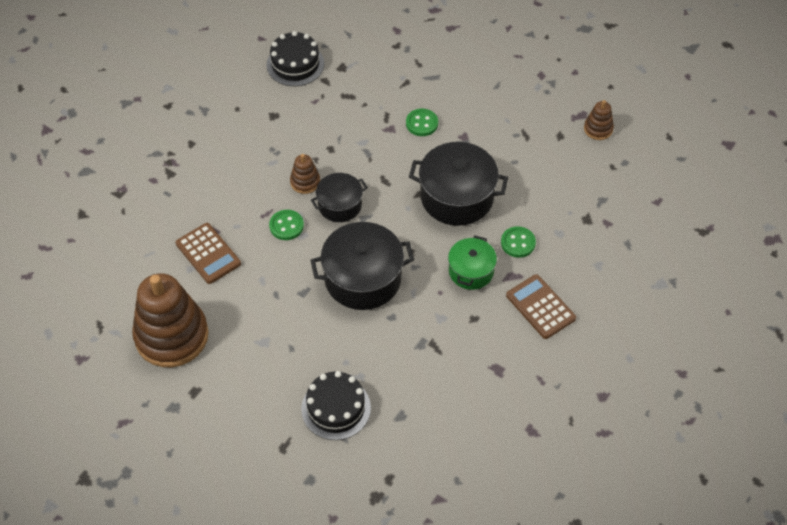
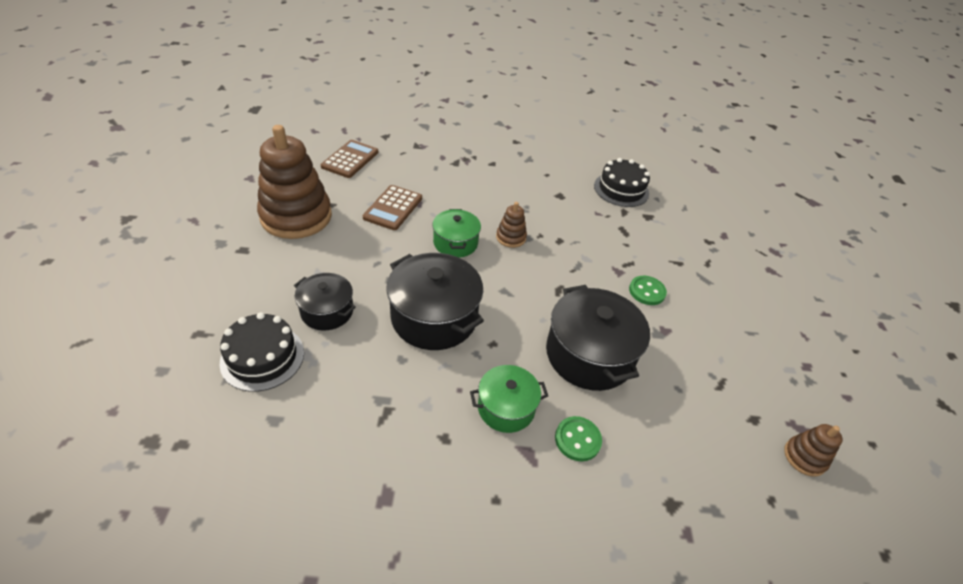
camera: 55 degrees right, 10 degrees down
(286, 226) = (455, 243): green button -> green pot
(340, 205) = (505, 269): black pot -> black pot (327, 311)
(540, 307) = (506, 507): brown calculator -> brown calculator (350, 159)

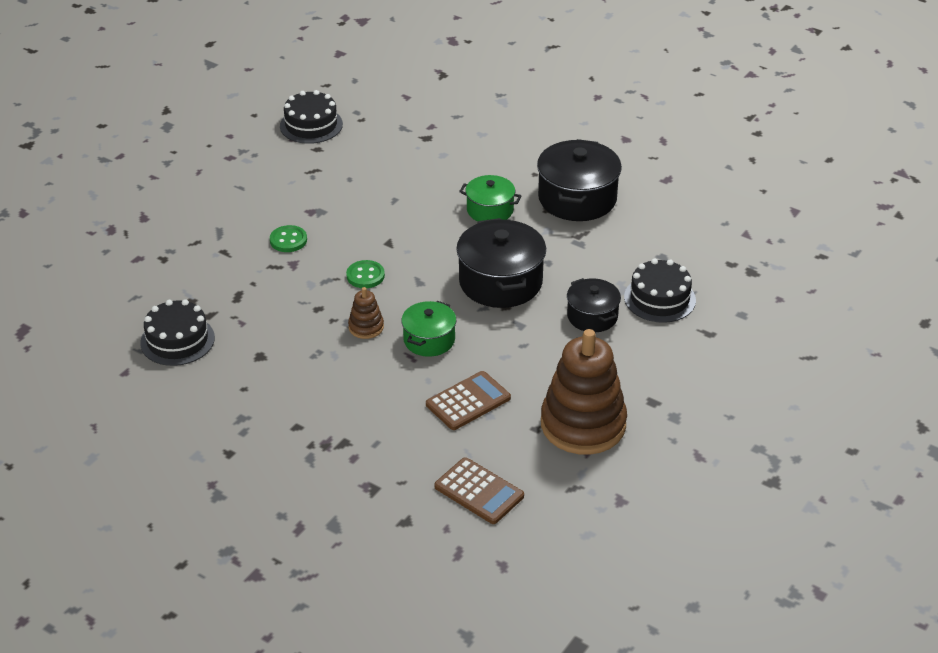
camera: 145 degrees left, 5 degrees down
(350, 159) = (479, 491): brown calculator -> brown calculator turned 105 degrees counterclockwise
(577, 439) = (455, 180): green button -> green button (365, 276)
(589, 354) = (394, 217): black pot -> black pot (577, 198)
(804, 457) = (311, 125): brown stacking toy -> black cake

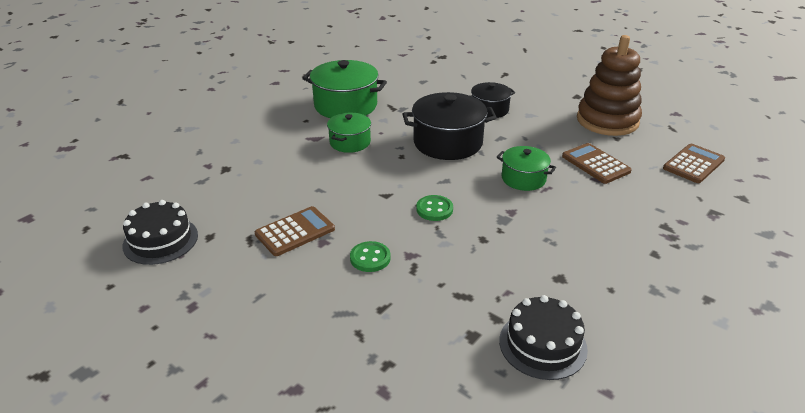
camera: 85 degrees left, 5 degrees down
(325, 194) = (295, 232): none -> brown calculator
(366, 327) = (509, 211): brown stacking toy -> none
(577, 198) = (345, 105): black pot -> green pot
(659, 298) = (469, 85): black cake -> none

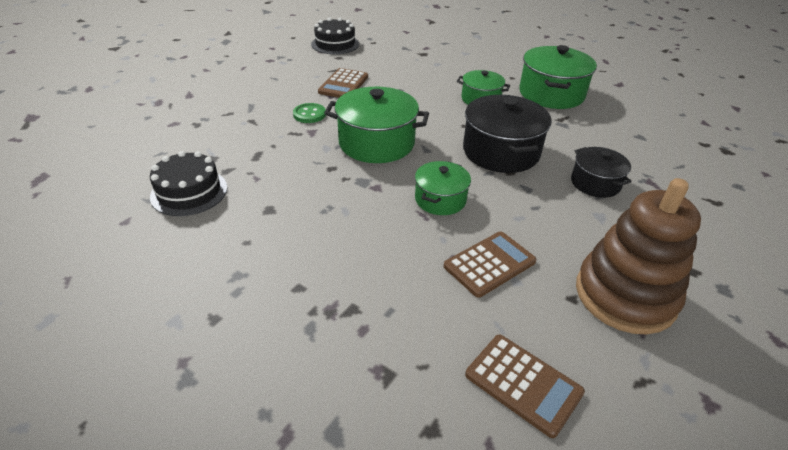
camera: 85 degrees right, 5 degrees up
(295, 232) = (343, 84): brown calculator -> brown calculator turned 60 degrees clockwise
(434, 209) = (376, 143): green button -> green pot

